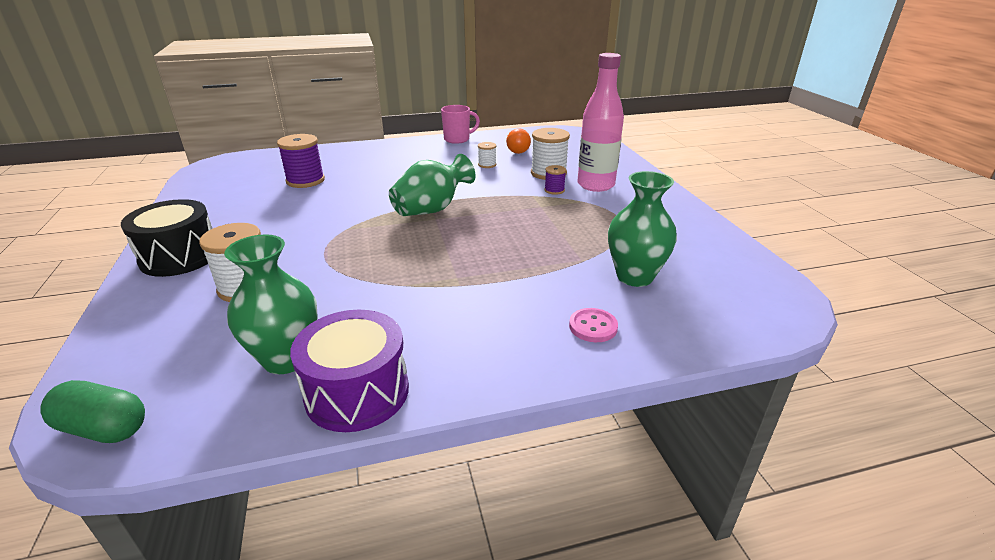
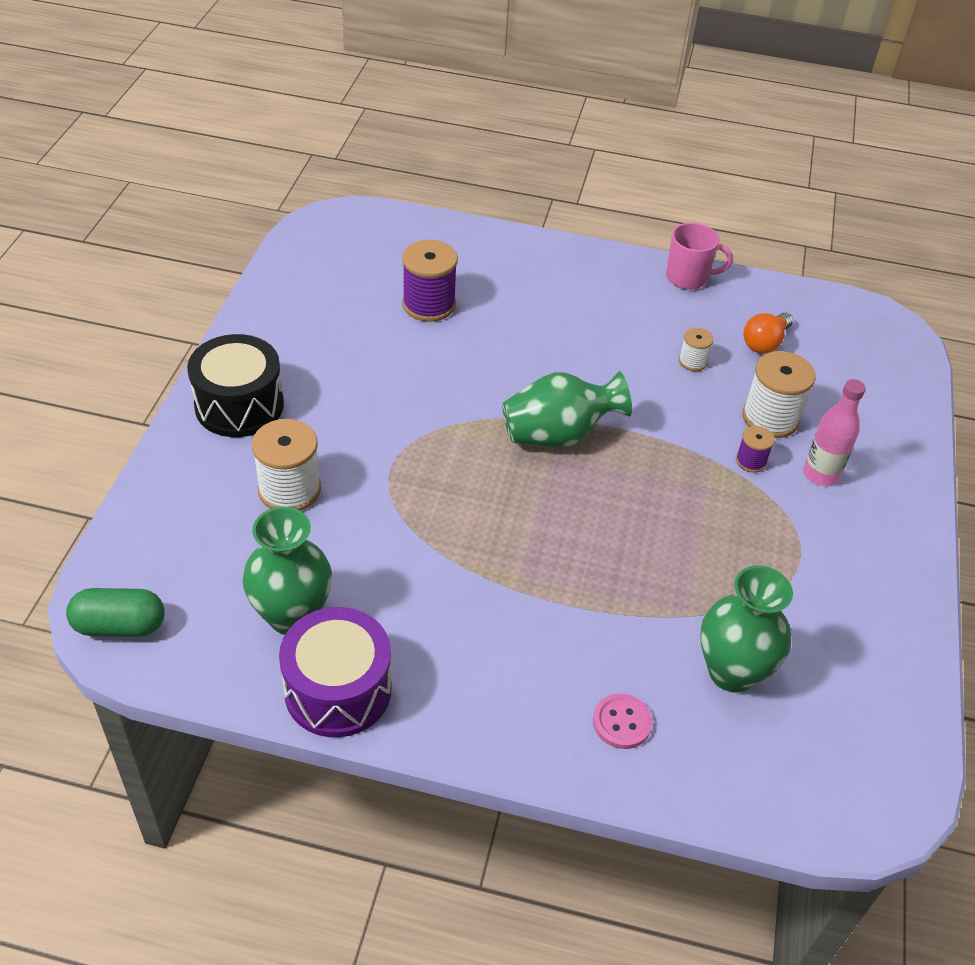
camera: 25 degrees right, 15 degrees up
(104, 428) = (120, 625): green capsule -> green capsule turned 45 degrees counterclockwise
(595, 185) = (821, 474): pink bottle -> pink bottle, size x0.63

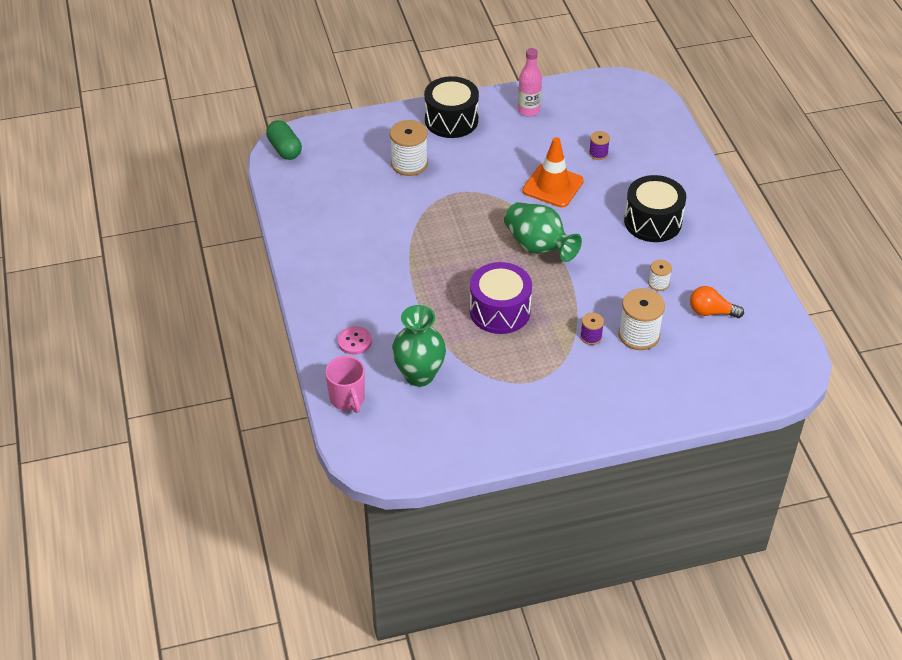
camera: 65 degrees right, 0 degrees up
(292, 615) = (332, 200): green vase -> none
(338, 690) = (301, 234): purple drum -> purple drum (500, 311)
(429, 304) = (598, 154): purple spool -> purple spool, size x0.53
(455, 370) = (553, 186): none -> orange traffic cone
(584, 317) = (652, 221): none -> black drum
(688, 278) = (742, 255): pink mug -> pink mug (347, 399)
(821, 474) = (608, 372): pink bottle -> pink bottle (528, 110)

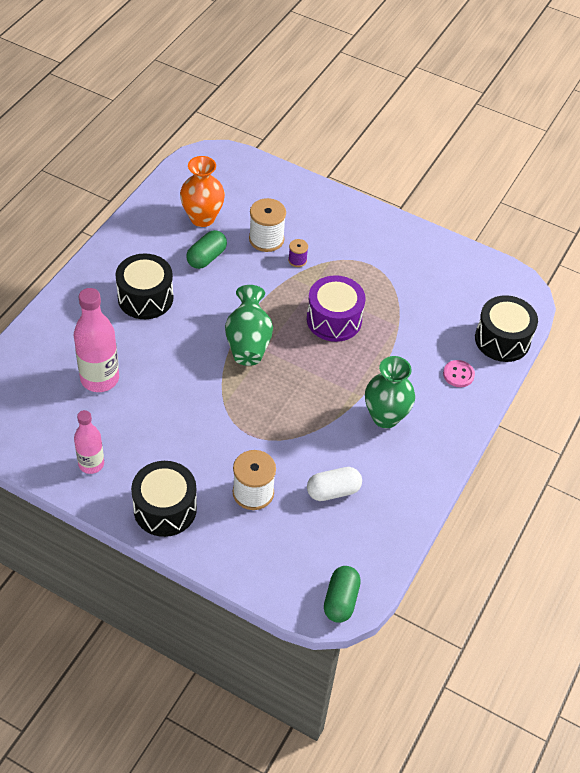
camera: 140 degrees left, 5 degrees up
(347, 399) = (502, 339): pink mug -> black drum
(358, 200) = (333, 491): none -> white capsule
(419, 375) = (438, 319): green vase -> green vase (385, 417)
(553, 186) = (171, 380): orange traffic cone -> none
(598, 154) = (99, 378): purple spool -> pink bottle
(658, 283) = (206, 257): white spool -> green capsule
(711, 312) = (202, 218): orange light bulb -> orange vase

